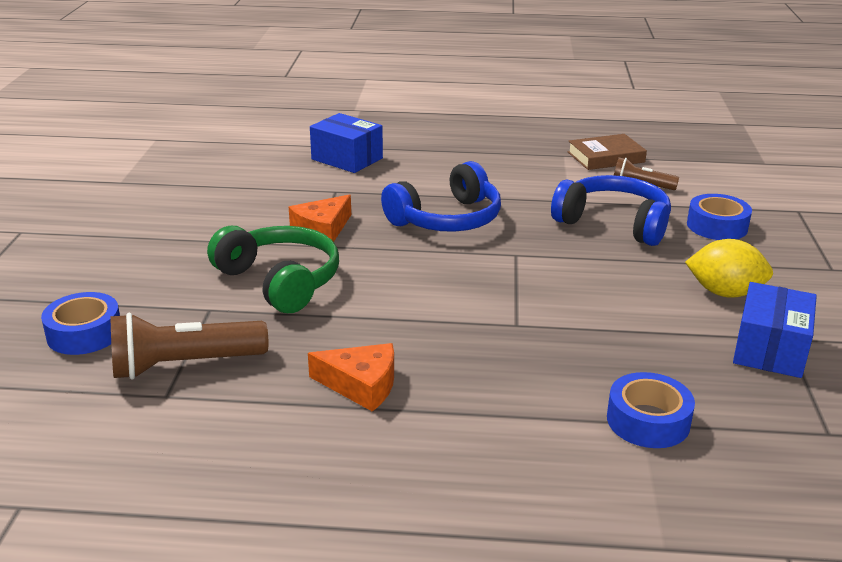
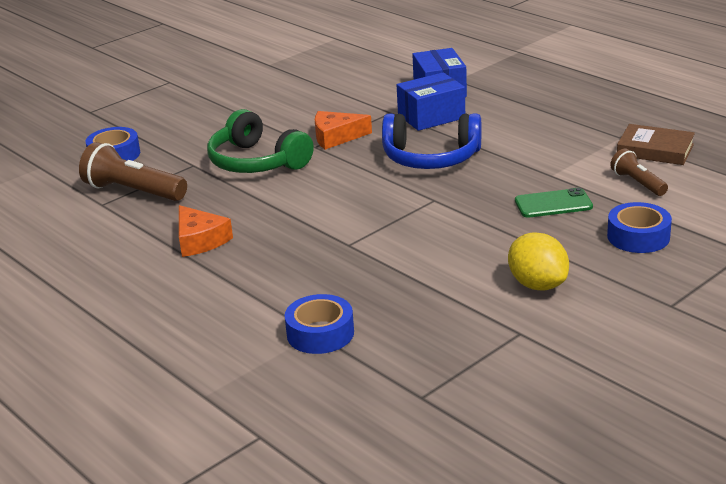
camera: 45 degrees right, 0 degrees up
(280, 281) = (256, 162): green headphones -> green headphones turned 135 degrees clockwise
(614, 223) = (553, 204): blue headphones -> green phone
(769, 349) = (490, 333): blue box -> blue box (431, 116)

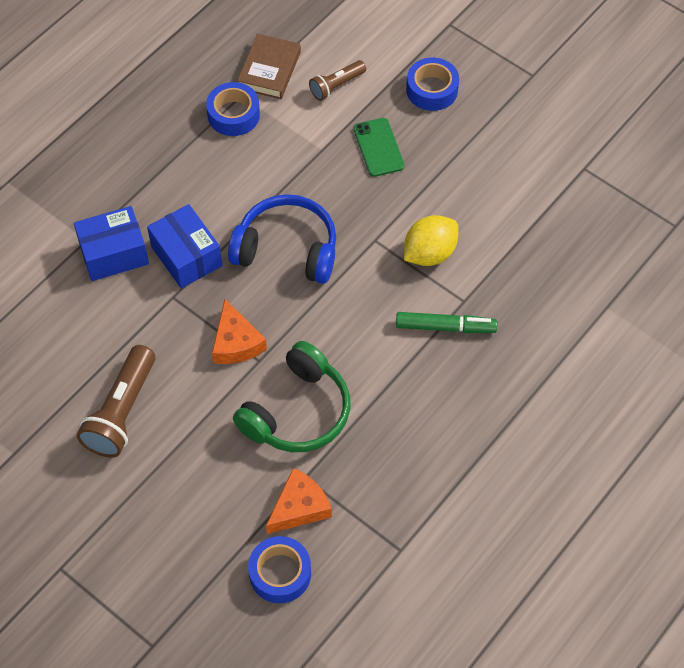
camera: 100 degrees left, 30 degrees up
(133, 191) = (370, 524): brown flashlight -> brown flashlight (121, 412)
(200, 240) = (468, 430): orange cheese -> orange cheese (299, 507)
(320, 233) = (445, 327): none -> green marker
(320, 333) = (607, 302): blue tape -> blue tape (233, 115)
(431, 158) = (287, 249): blue headphones -> blue headphones turned 75 degrees counterclockwise
(537, 285) = (514, 157): yellow lemon -> yellow lemon (429, 253)

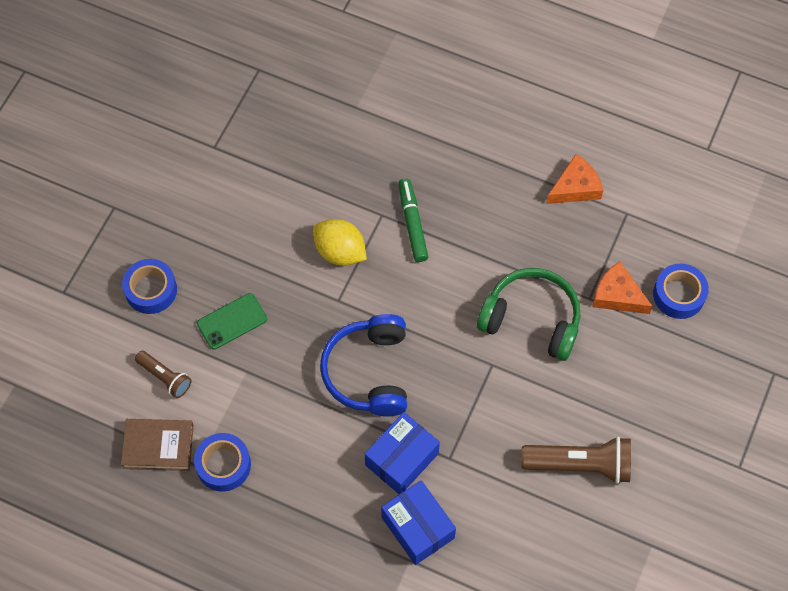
camera: 105 degrees left, 5 degrees up
(236, 342) = (480, 388): orange cheese -> orange cheese (575, 187)

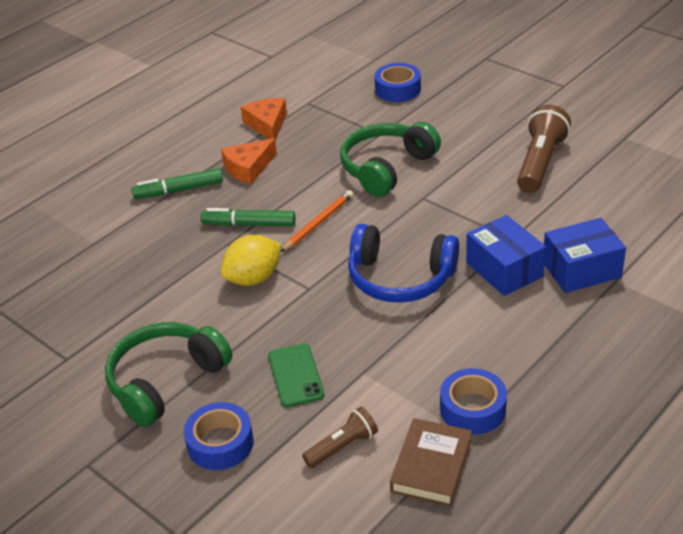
camera: 70 degrees left, 25 degrees down
(205, 228) = (165, 381): none -> green headphones
(429, 282) = (318, 223): none -> orange pencil
(447, 146) = (179, 190): none -> green marker
(617, 295) = (384, 119): orange cheese -> orange cheese (248, 168)

